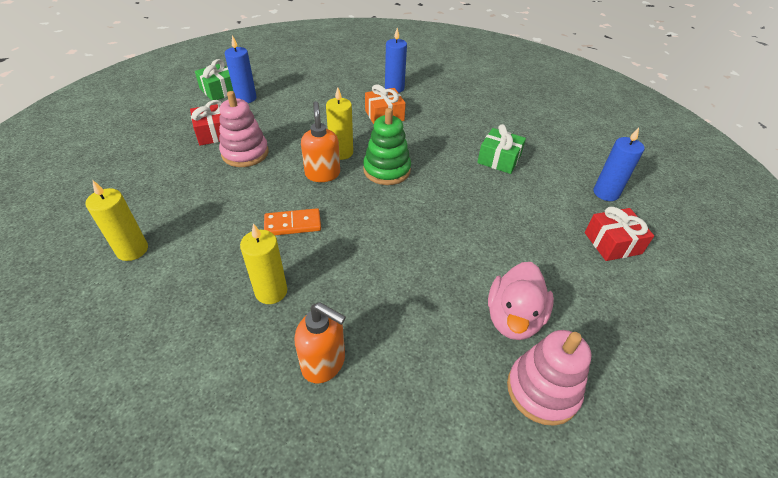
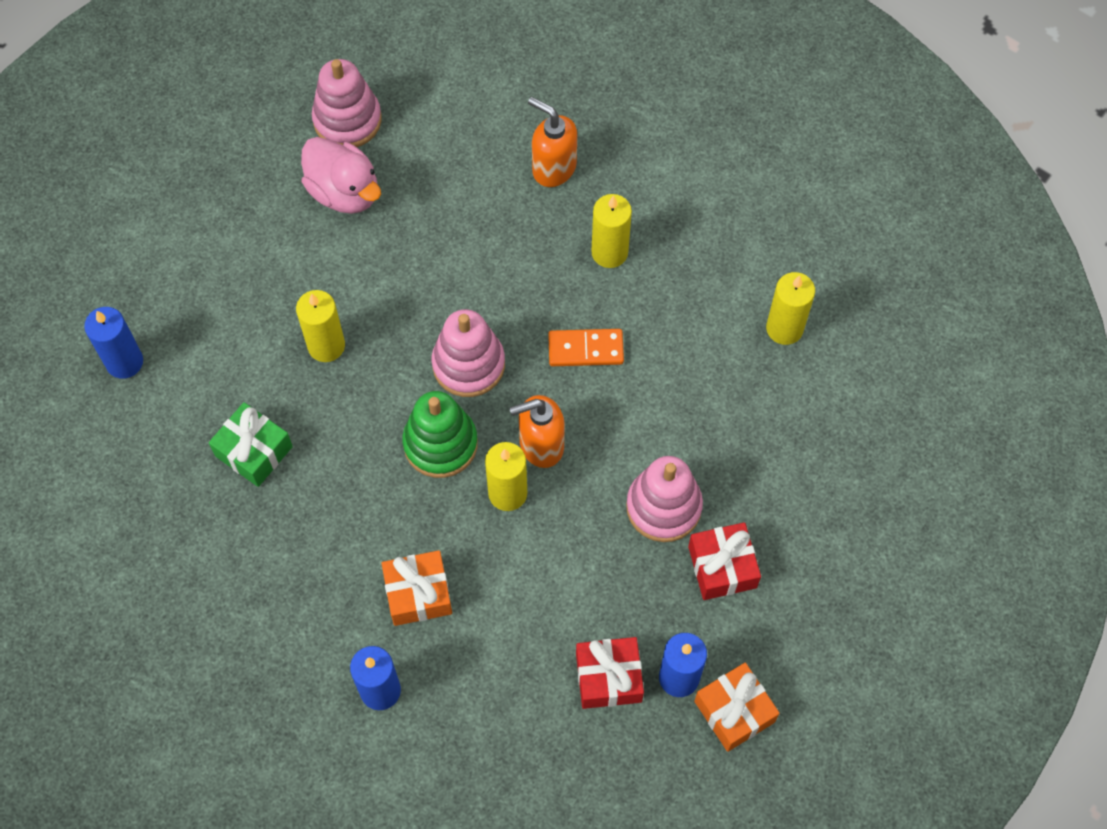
camera: 170 degrees left, 20 degrees up
(219, 90) = (734, 711): green gift -> orange gift
(322, 174) = (541, 445): orange soap dispenser -> orange soap dispenser turned 75 degrees clockwise
(377, 209) = (468, 364): none -> pink stacking toy
(479, 211) = (326, 345): none -> yellow candle
(513, 318) = (344, 192): pink duck -> pink duck turned 105 degrees clockwise
(612, 243) = (171, 275): red gift -> red gift (608, 678)

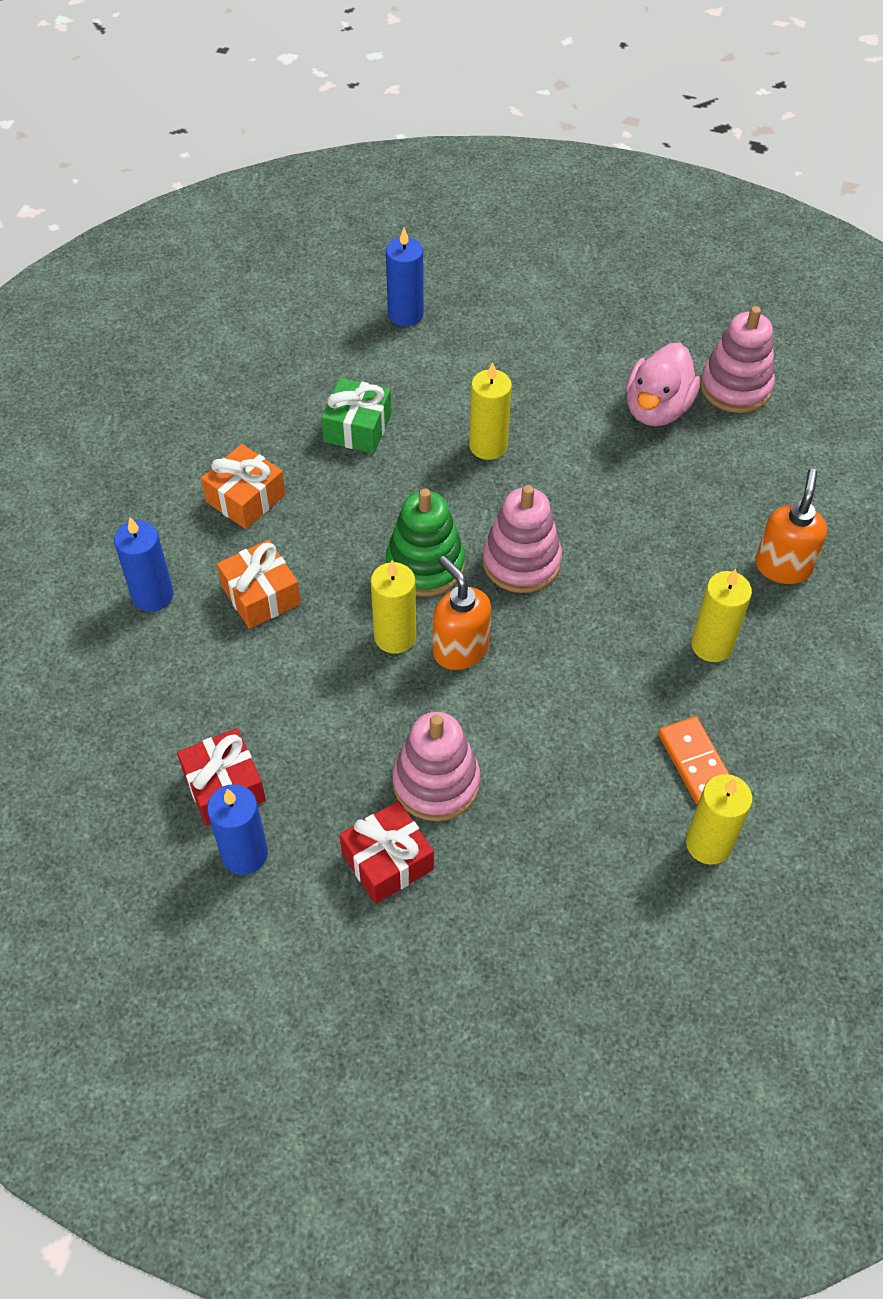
camera: 70 degrees right, 10 degrees down
(585, 349) = (586, 657): orange domino -> orange domino (695, 762)
(734, 711) = (222, 921): orange gift -> orange gift (246, 498)

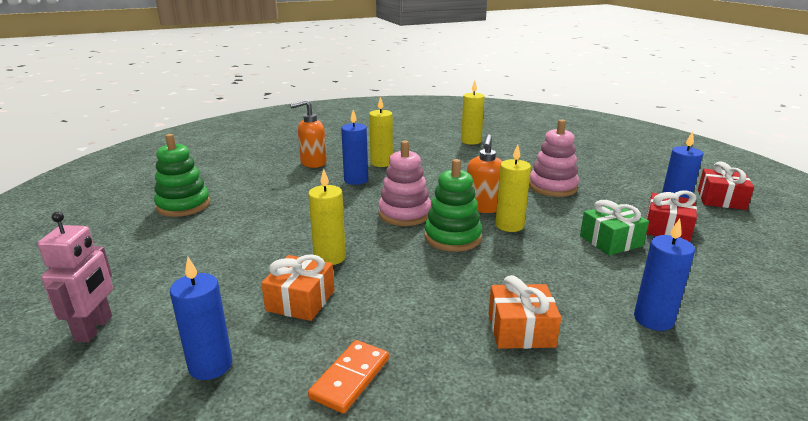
camera: 130 degrees left, 30 degrees down
(261, 595) = (569, 277): orange gift -> orange gift (300, 300)
(357, 427) = (382, 317): green gift -> green gift (611, 241)
(387, 861) = (601, 182): red gift -> red gift (721, 200)
(520, 272) = (94, 328): none -> pink robot
(657, 409) = (228, 219): pink duck -> none
(670, 577) = (356, 180): none -> blue candle
(695, 762) = (443, 151): orange domino -> orange domino (350, 378)
(735, 387) = (183, 205): pink stacking toy -> green stacking toy

